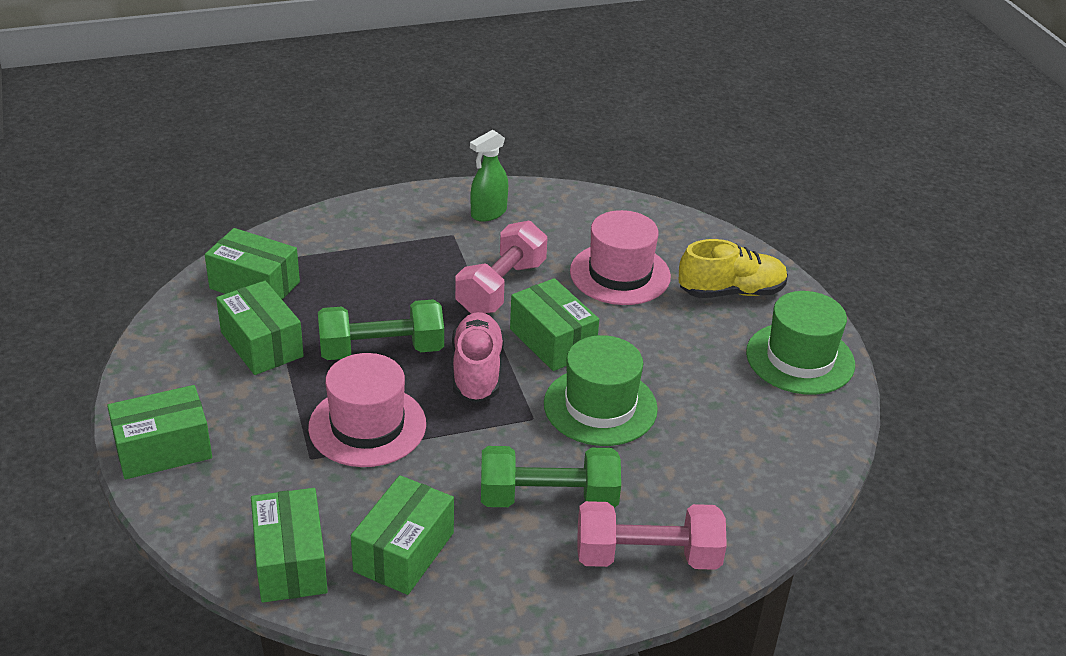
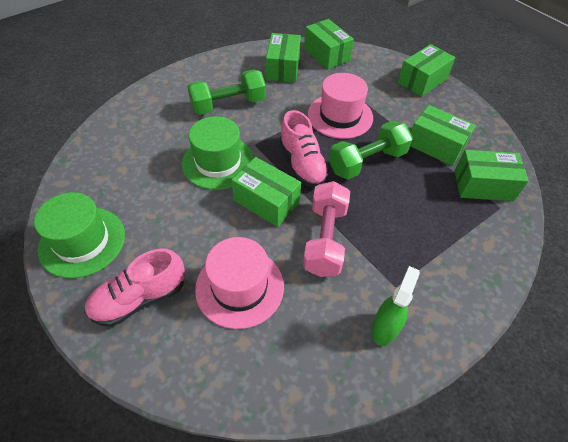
camera: 160 degrees right, 15 degrees up
(647, 556) = (171, 92): pink dumbbell -> none
(731, 292) = (140, 298): yellow shoe -> pink shoe

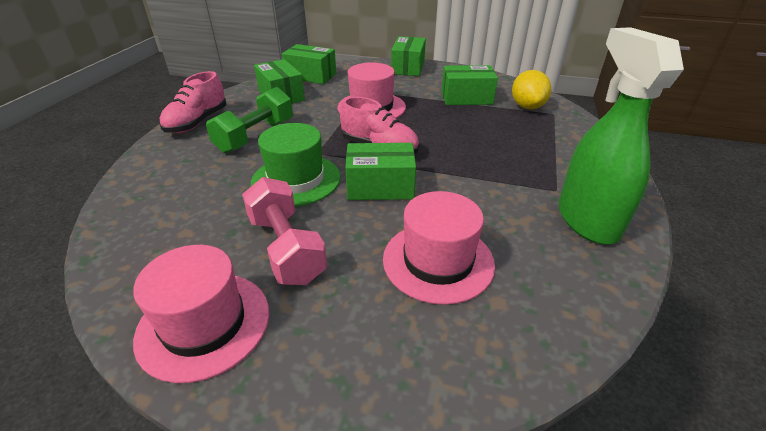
camera: 35 degrees left, 15 degrees down
(82, 241) = (204, 324): green hat -> pink hat
(140, 298) = (345, 334): pink shoe -> pink shoe (197, 122)
(325, 239) = (465, 187): pink dumbbell -> pink dumbbell (286, 248)
(367, 162) = (431, 126): green dumbbell -> none
(385, 328) = (587, 220): green spray bottle -> green spray bottle, size x1.84
(483, 185) = (527, 107): green box -> yellow lemon

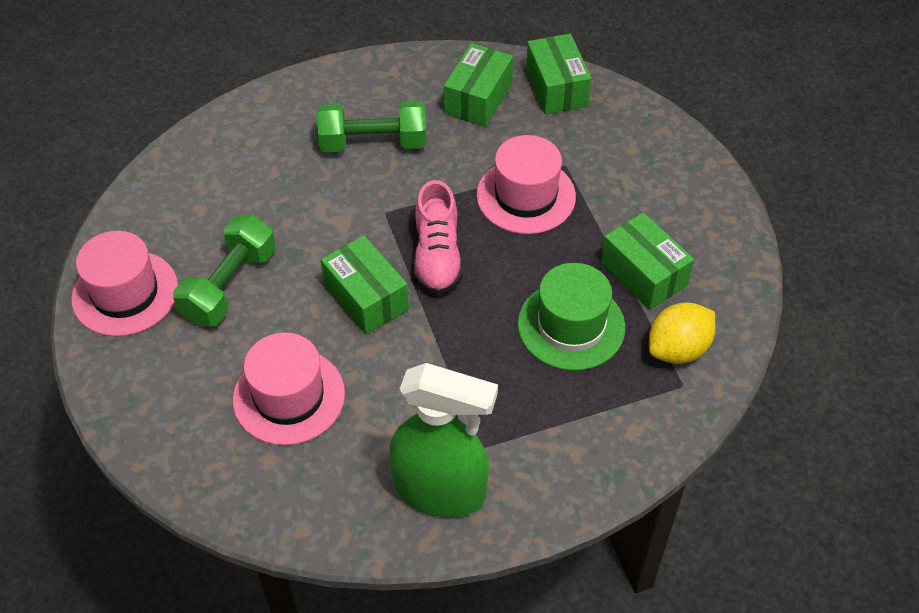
camera: 55 degrees right, 15 degrees up
(197, 122) = (358, 79): pink shoe -> none
(286, 248) = (230, 285): pink dumbbell -> green dumbbell
(296, 179) = (325, 227): green hat -> green hat (571, 326)
(408, 67) = (684, 165): green box -> none
(587, 220) = (441, 491): green spray bottle -> green spray bottle turned 60 degrees clockwise

